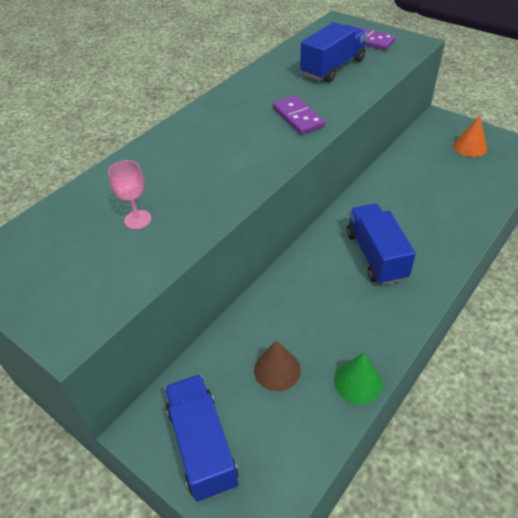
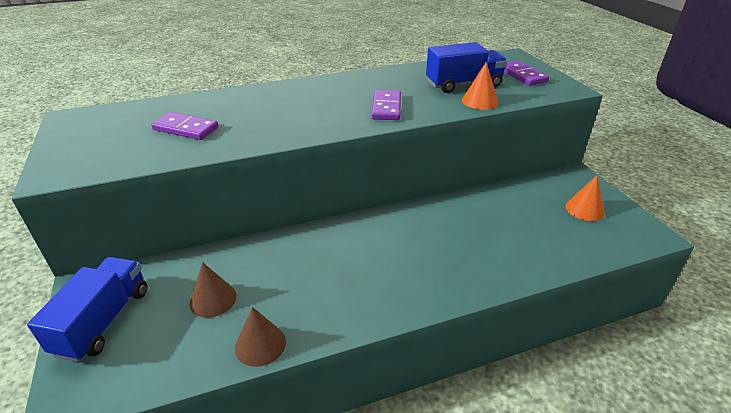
camera: 30 degrees right, 10 degrees down
(137, 219) = (185, 129): pink goblet -> purple domino
(358, 382) = (260, 344): green cone -> brown cone
(365, 81) = (479, 101): none -> orange cone
(376, 255) = (389, 256): blue truck -> none

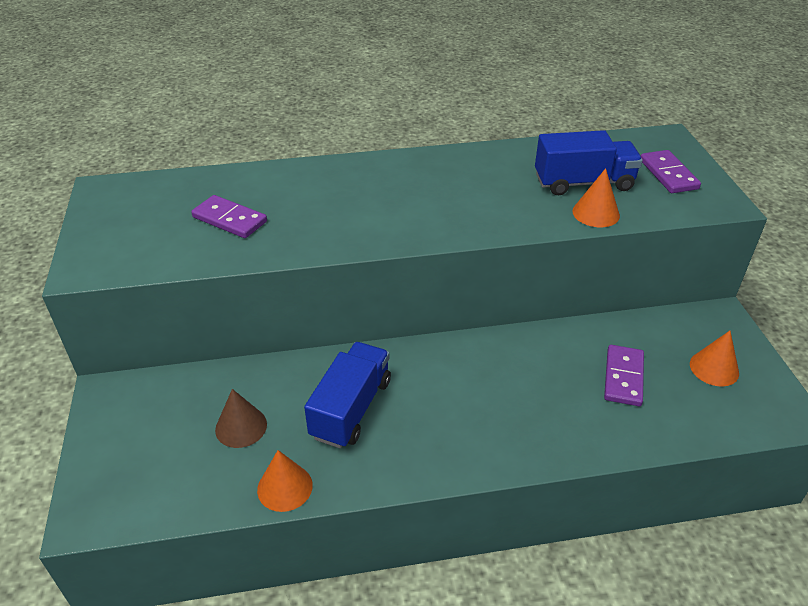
camera: 10 degrees right, 5 degrees up
(103, 321) = (125, 435): blue truck -> blue truck (351, 408)
(260, 344) = (285, 487): brown cone -> orange cone
(386, 107) = (473, 211): purple domino -> purple domino (623, 377)

